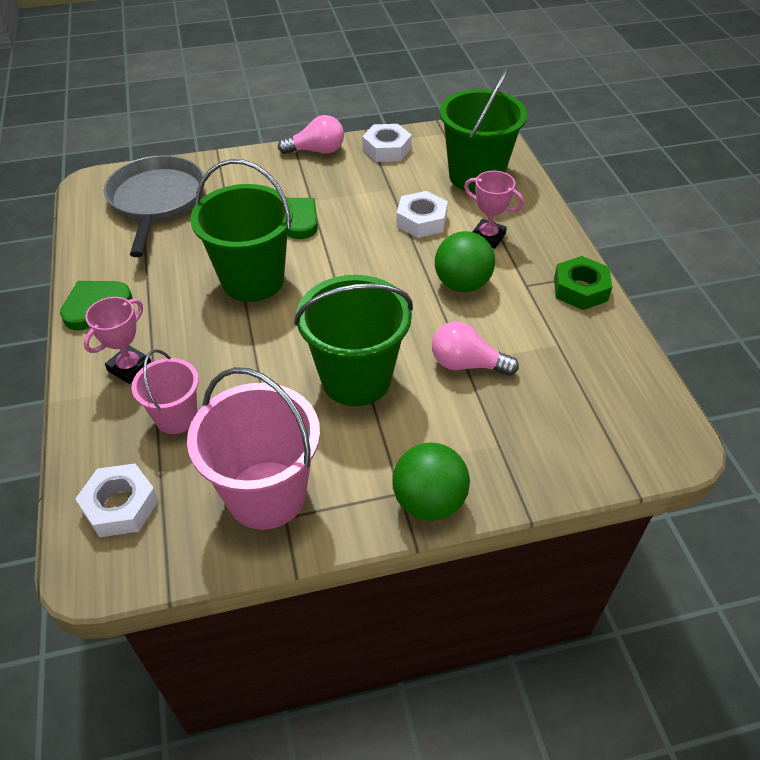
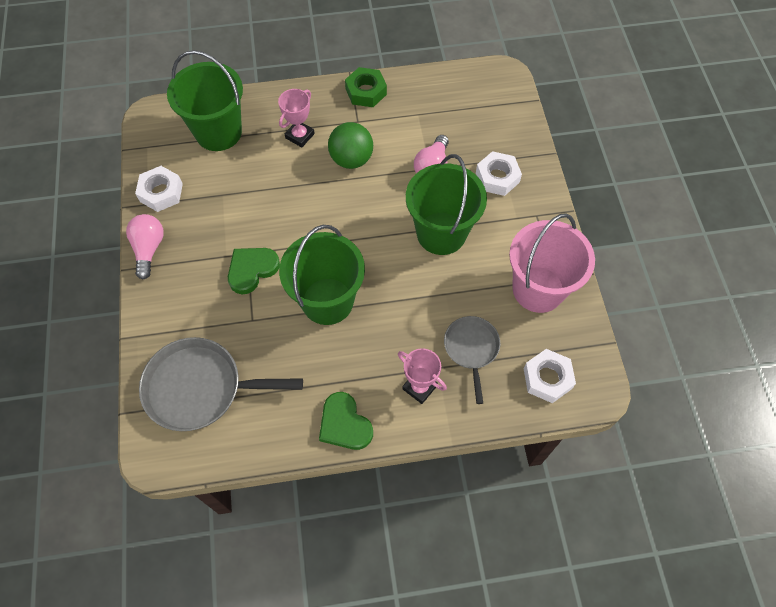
camera: 85 degrees left, 15 degrees up
(176, 417) = (471, 349): pink bucket -> grey pan
(421, 221) = (271, 176): white nut -> white nut (497, 177)
(428, 501) = (543, 201): green ball -> none

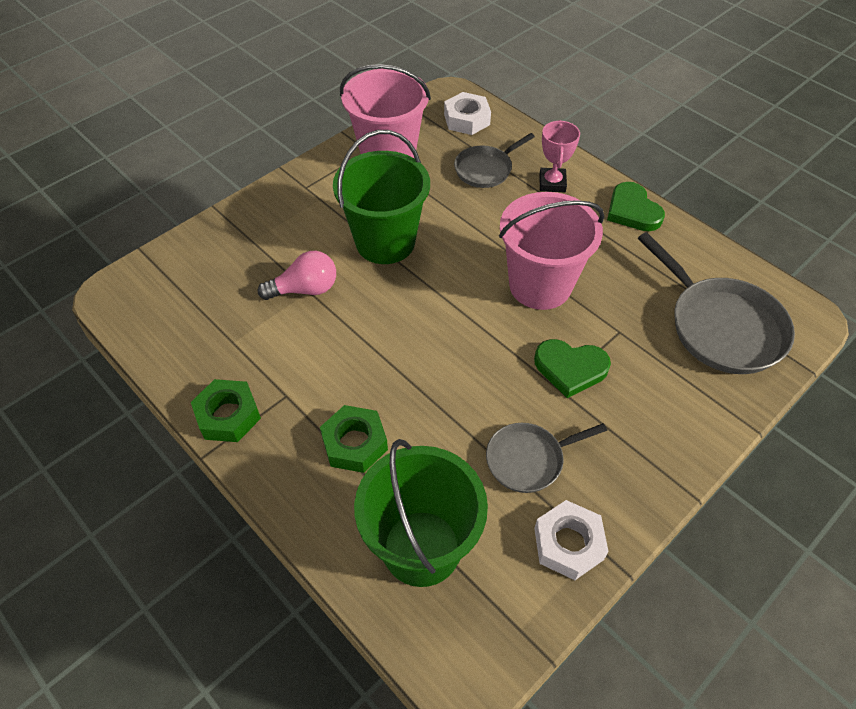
camera: 125 degrees left, 10 degrees down
(149, 249) = (648, 491): pink light bulb -> none
(218, 207) = (528, 459): none -> grey pan
(299, 136) = (354, 443): pink trophy -> green nut
(327, 301) = (540, 285): green bucket -> pink bucket
(344, 424) = (632, 211): green heart -> green heart turned 135 degrees clockwise
(351, 159) = (350, 367): green ball -> none
(497, 177) = (279, 233): white nut -> none

